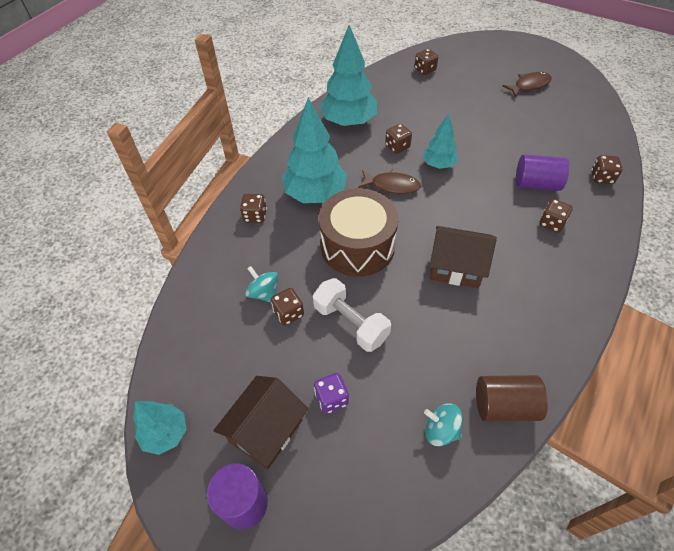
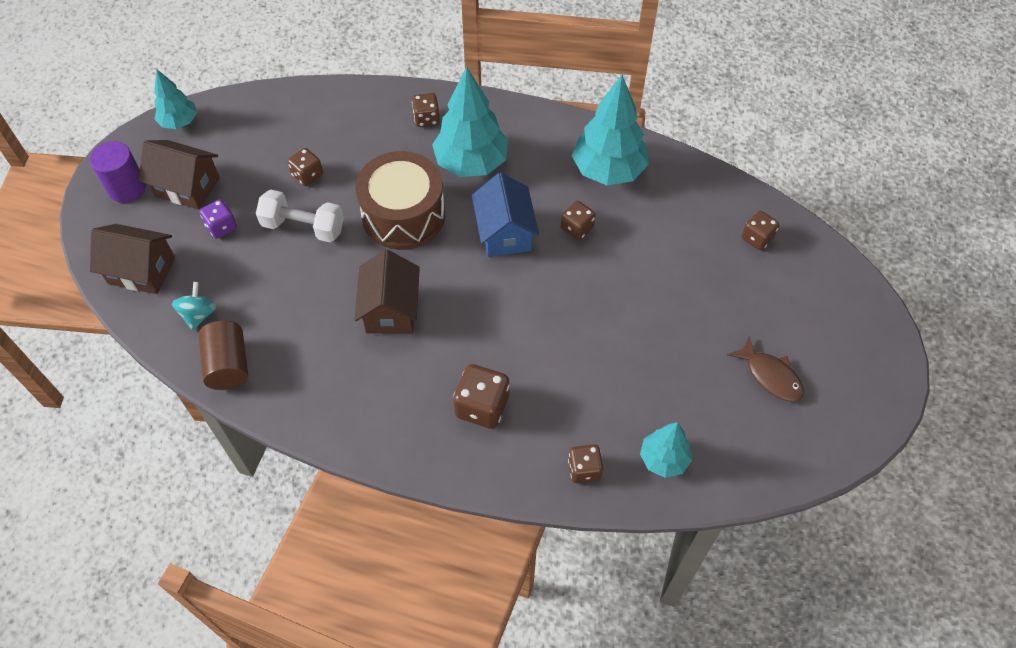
camera: 75 degrees right, 5 degrees up
(264, 293) = (327, 150): turquoise spinning top -> none
(350, 323) = (303, 226): white dumbbell -> white dumbbell turned 75 degrees clockwise
(372, 490) = (142, 271): none -> brown house
(392, 185) = (505, 233): brown fish -> blue house
(438, 164) = (555, 276): turquoise tree -> turquoise tree (663, 459)
(536, 184) = (549, 389): purple cylinder -> none
(551, 223) = (482, 406): brown dice -> brown dice, size x1.57

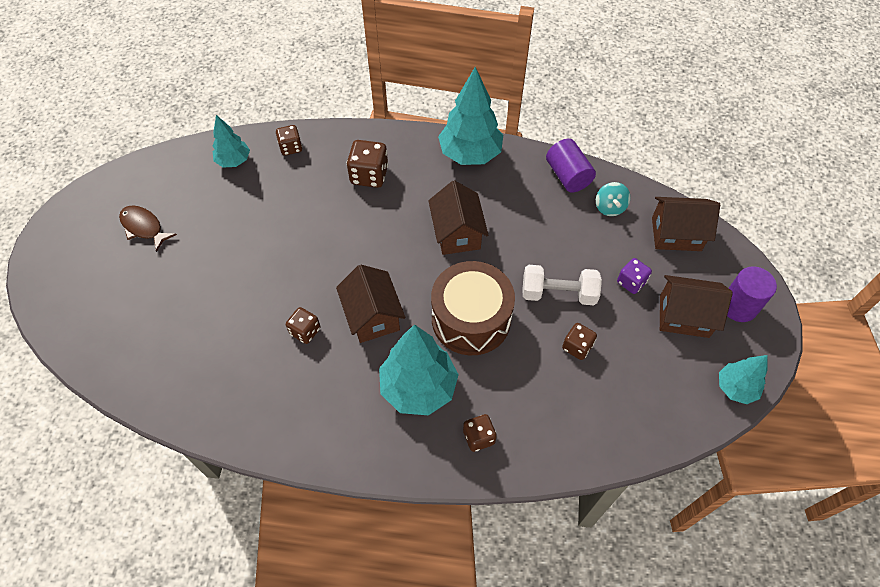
camera: 170 degrees right, 0 degrees up
(228, 365) = (568, 176): brown cylinder -> purple cylinder
(505, 233) = (372, 316): blue house -> brown house
(608, 170) = (276, 402): turquoise tree -> turquoise tree (470, 154)
(757, 238) = (132, 348): brown dice -> none

